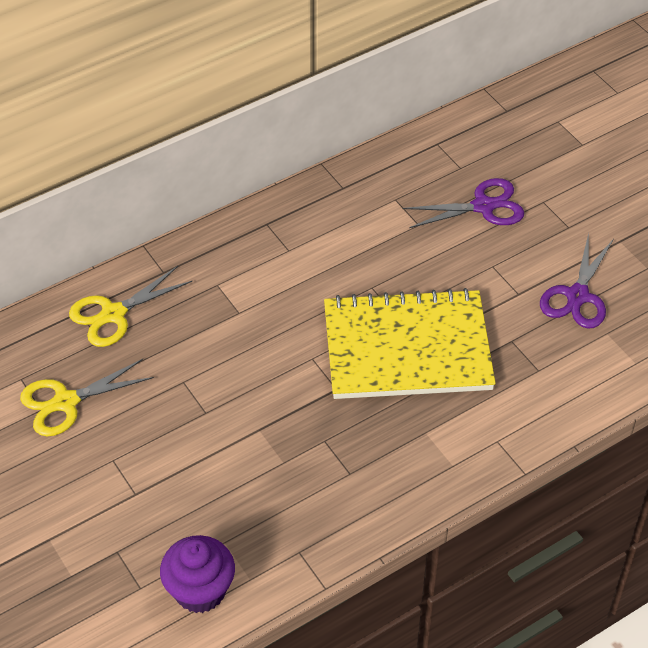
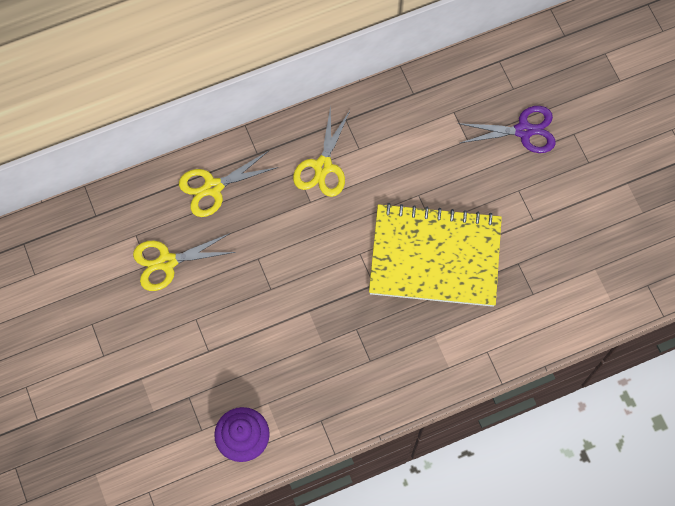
camera: 10 degrees right, 20 degrees up
(248, 274) = (323, 166): none -> yellow scissors
(577, 296) = (580, 230): purple scissors -> none

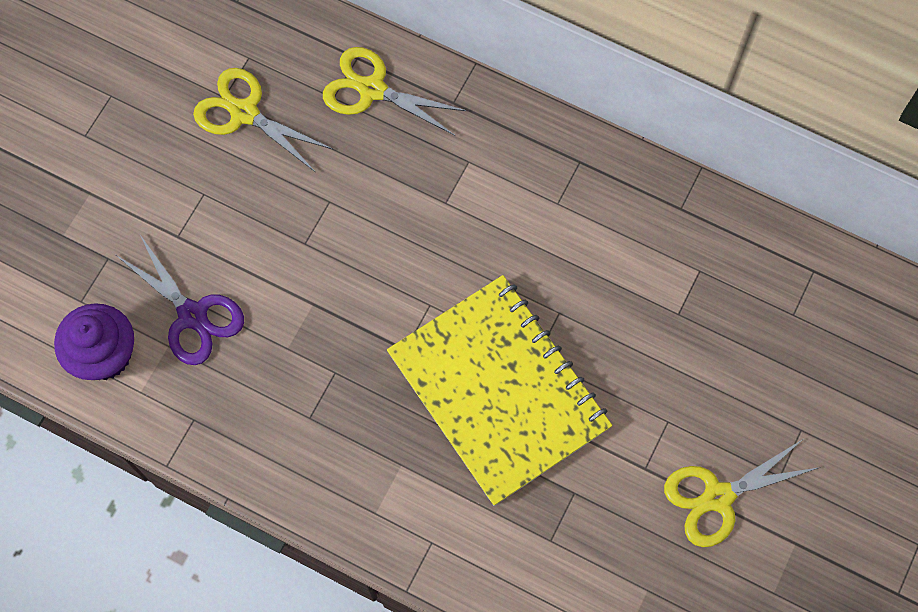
camera: 50 degrees right, 0 degrees up
(323, 166) = (500, 182): yellow scissors -> yellow scissors (718, 497)
(524, 131) = (750, 368): purple scissors -> purple scissors (192, 315)

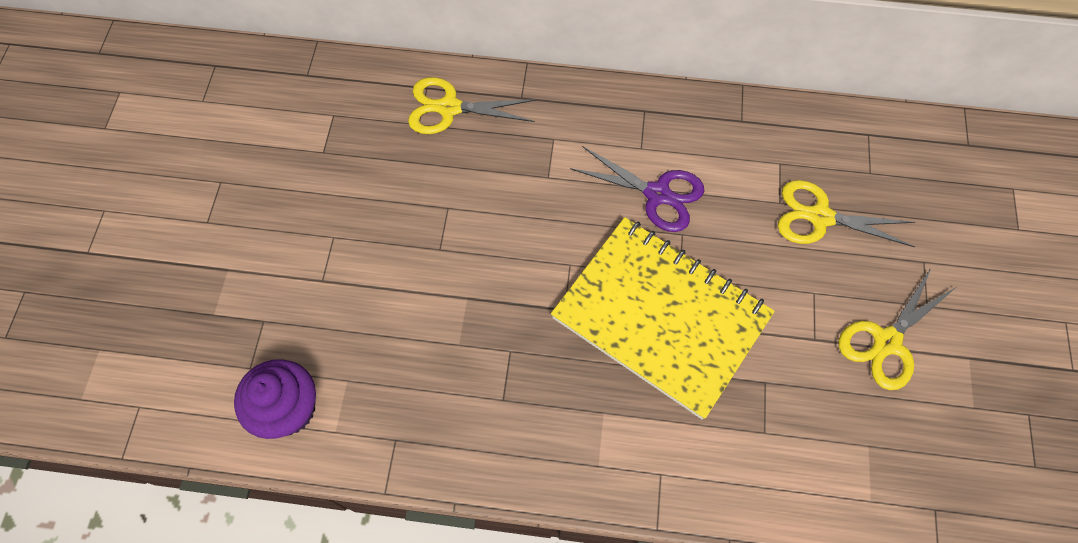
camera: 20 degrees left, 5 degrees down
(192, 315) = (360, 345): purple scissors -> purple scissors (657, 194)
(244, 113) = (345, 159): yellow scissors -> yellow scissors (820, 217)

